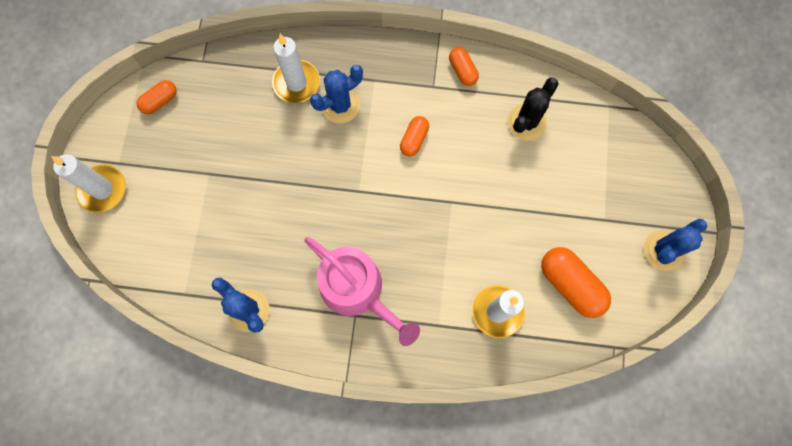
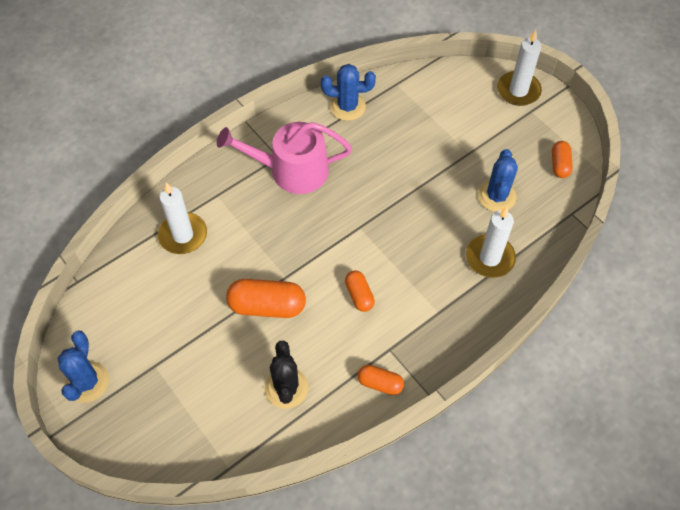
camera: 135 degrees right, 15 degrees down
(340, 105) = (440, 271): blue cactus -> blue cactus (496, 196)
(570, 285) = (143, 295): orange capsule -> orange capsule (267, 306)

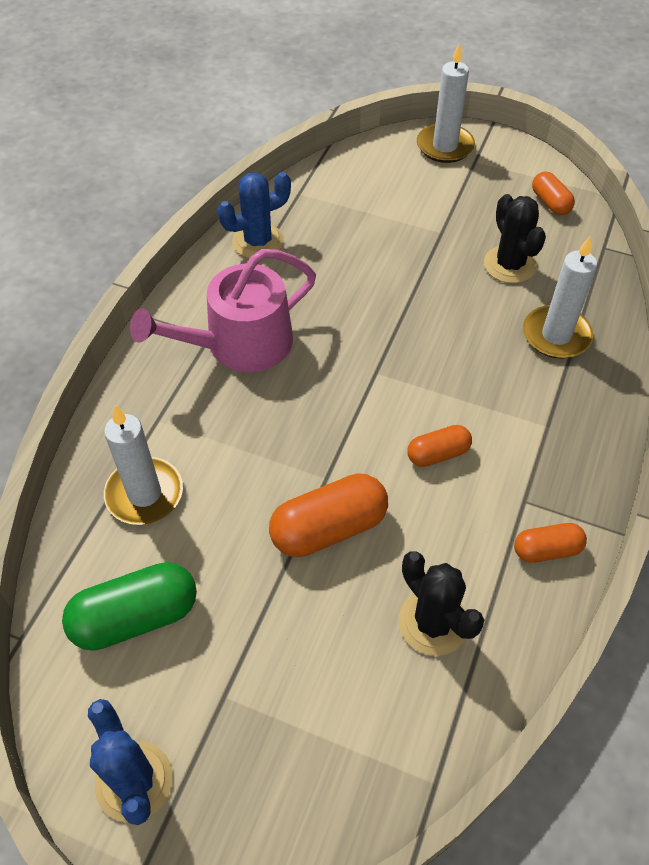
camera: 30 degrees left, 5 degrees down
(137, 300) = (136, 617): none -> green capsule
(359, 295) = (438, 454): orange capsule -> orange capsule turned 60 degrees counterclockwise
(496, 196) = (509, 265): blue cactus -> black cactus

